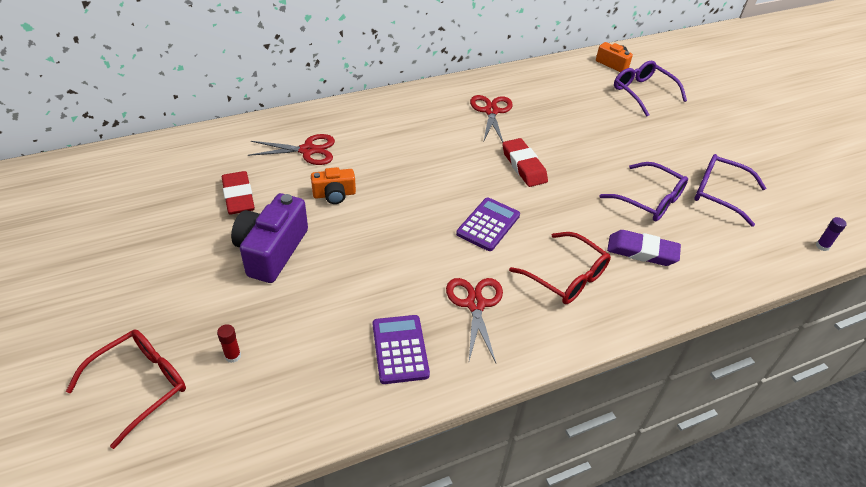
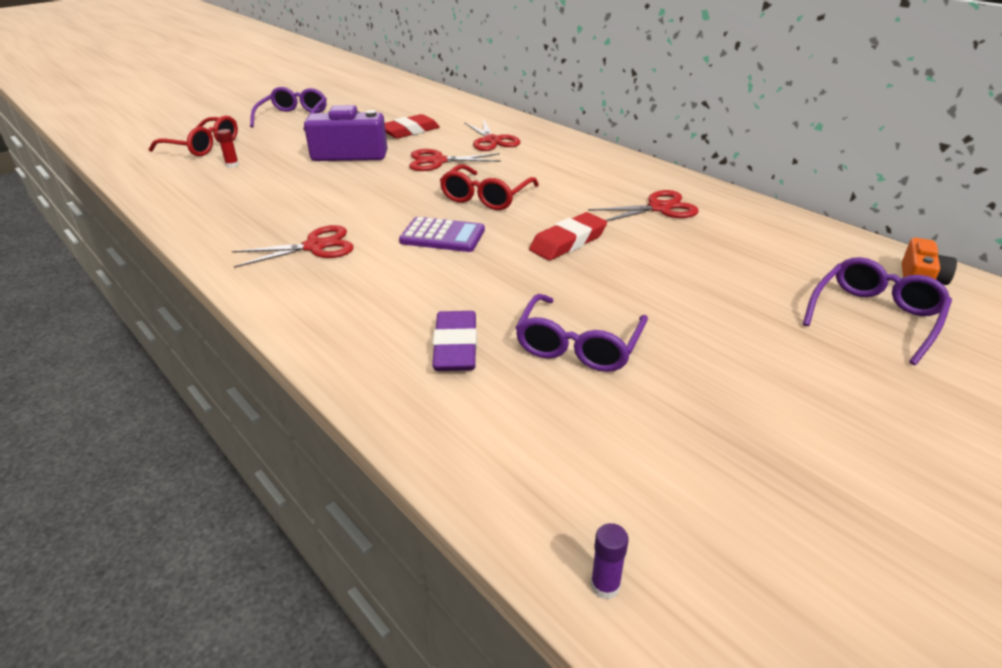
camera: 75 degrees right, 10 degrees down
(334, 194) = (438, 161): orange camera -> red scissors
(400, 349) = (247, 221): purple calculator -> none
(566, 277) = (378, 294): red glasses -> red glasses (486, 197)
(719, 193) = (659, 421): purple glasses -> purple glasses (294, 117)

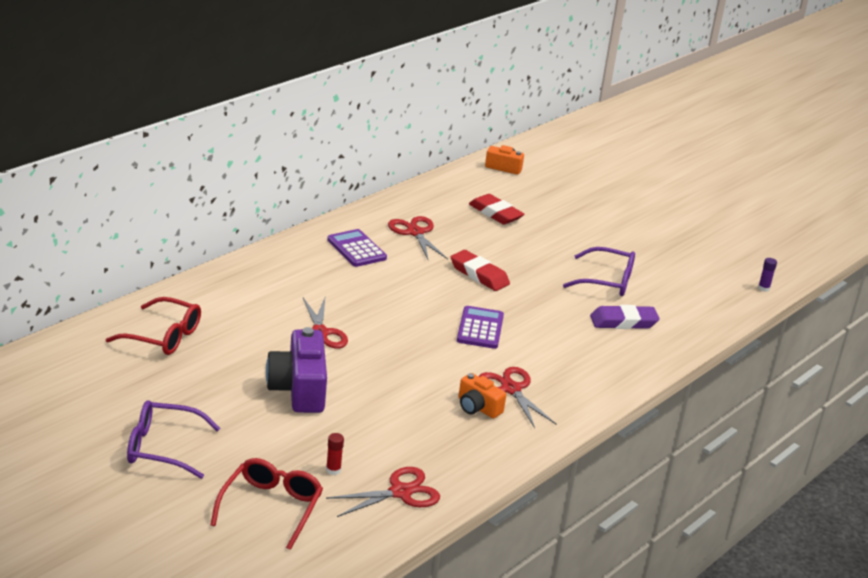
camera: 100 degrees left, 5 degrees down
(289, 227) = (478, 407): none -> orange camera
(410, 131) = (227, 353): red eraser -> red eraser (495, 213)
(486, 197) = (403, 307): red glasses -> red glasses (163, 336)
(492, 140) = (260, 301): red scissors -> red scissors (400, 492)
(604, 178) = (356, 249): none -> purple calculator
(875, 316) = (548, 190): purple glasses -> none

